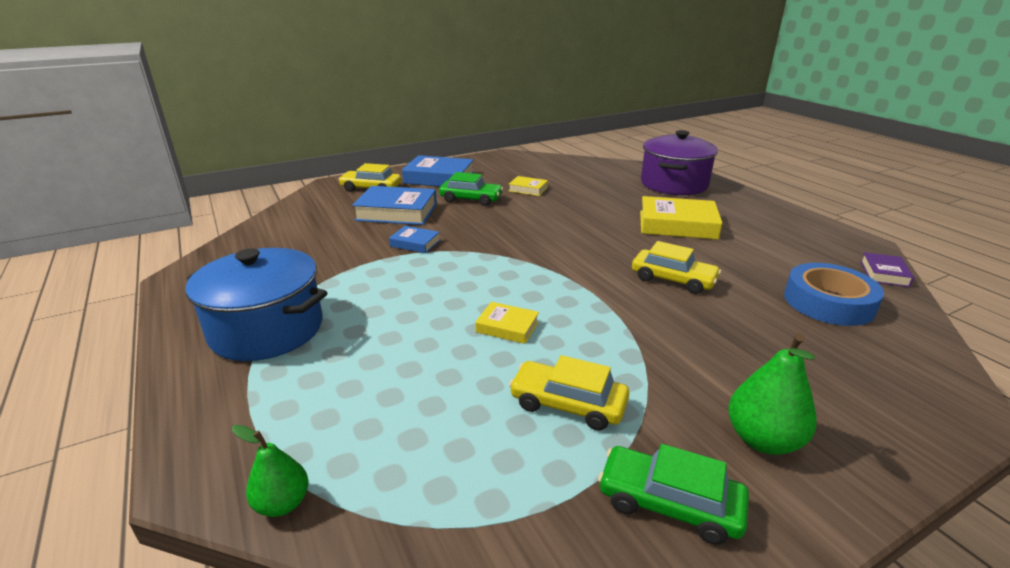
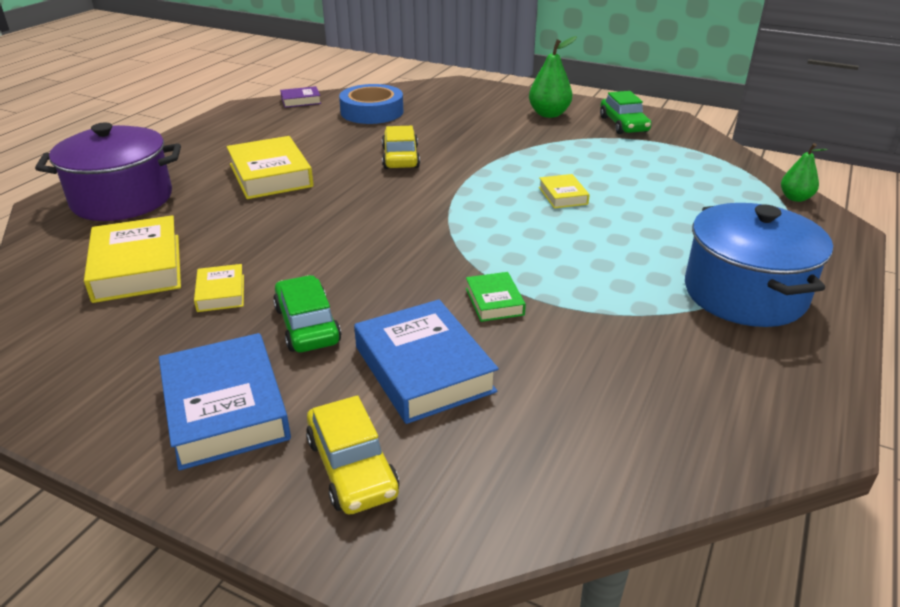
camera: 125 degrees left, 5 degrees up
(415, 243) = (494, 301): blue book -> green book
(568, 404) = (603, 157): yellow car -> none
(579, 178) = (137, 267): none -> yellow book

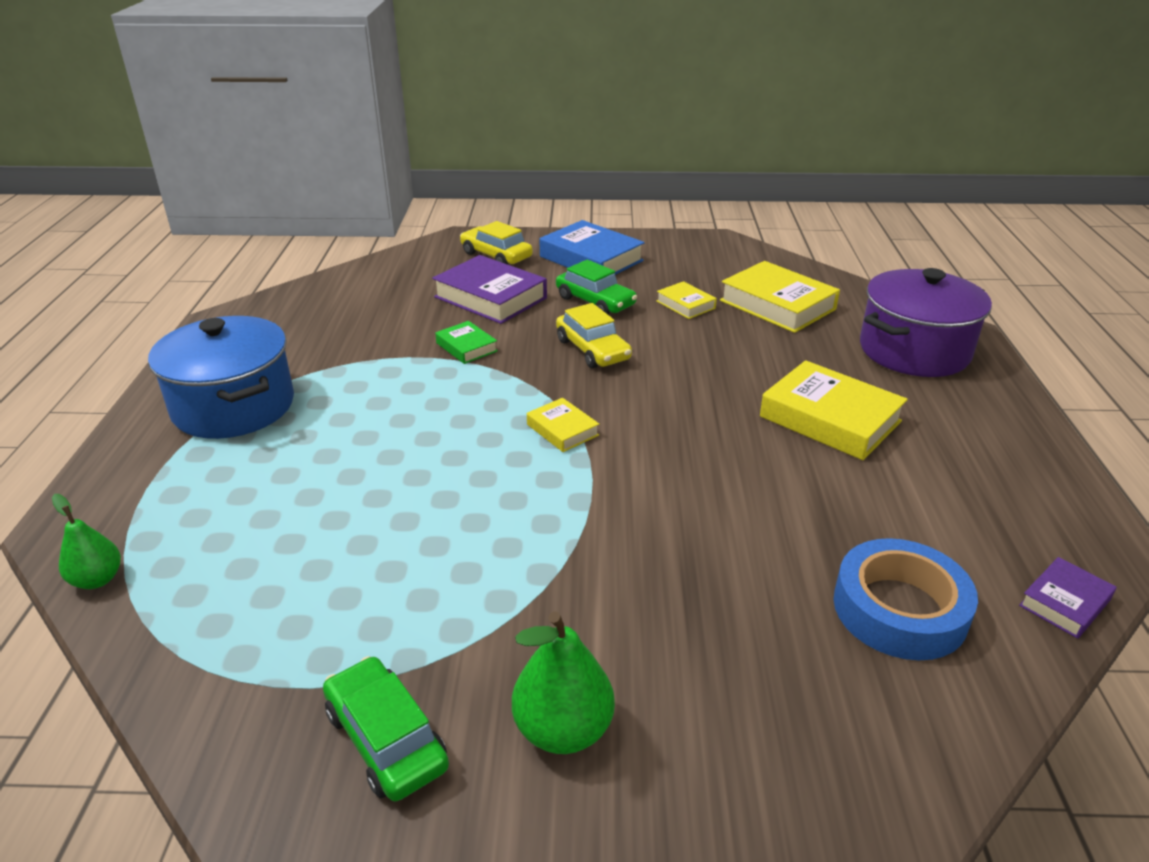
camera: 155 degrees right, 0 degrees up
(400, 158) = (716, 497): yellow car -> yellow car (592, 350)
(423, 369) = (490, 297): blue book -> purple book
(563, 195) = (449, 487): yellow book -> yellow book (562, 430)

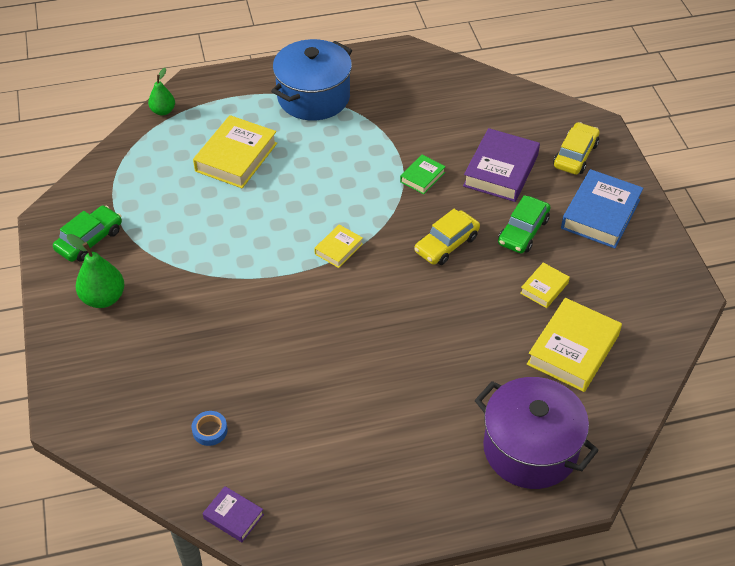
camera: 75 degrees right, 15 degrees up
(830, 419) = (401, 392): yellow book -> yellow book (236, 157)
(899, 609) = (210, 430): blue tape -> blue tape, size x0.46

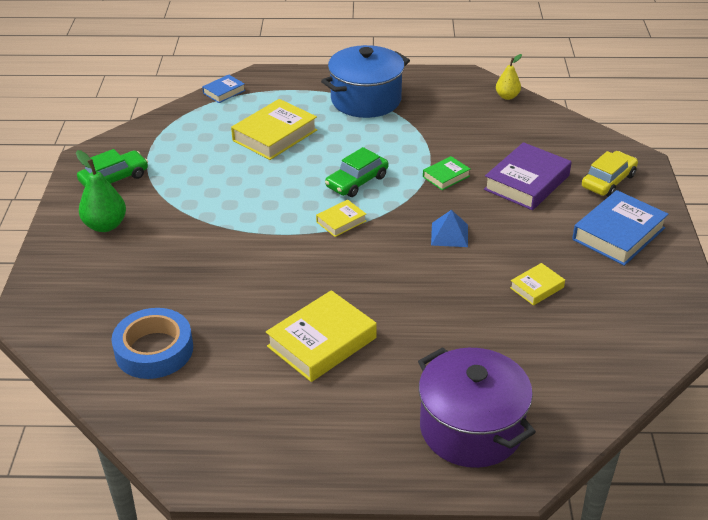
camera: 15 degrees right, 10 degrees down
(163, 111) = (224, 92): green pear -> blue book
(210, 430) = (154, 350): blue tape -> blue tape, size x2.19
(233, 516) = (144, 429): purple book -> none
(446, 244) = (449, 234): yellow car -> blue pyramid
(452, 70) = (507, 96): none -> yellow pear
(523, 231) = (531, 236): green car -> green car (357, 181)
(573, 349) = (549, 347): yellow book -> yellow book (322, 342)

